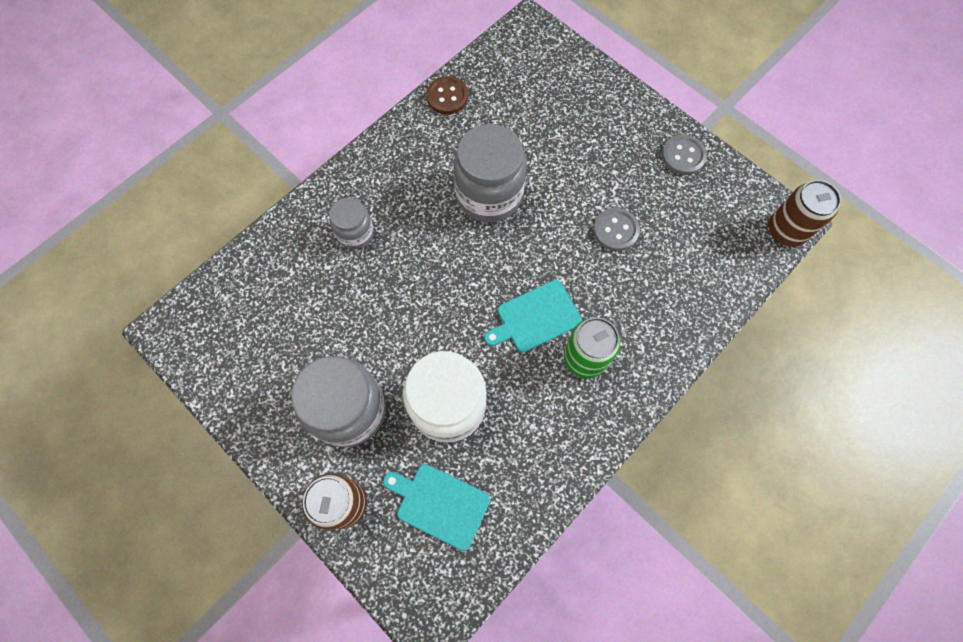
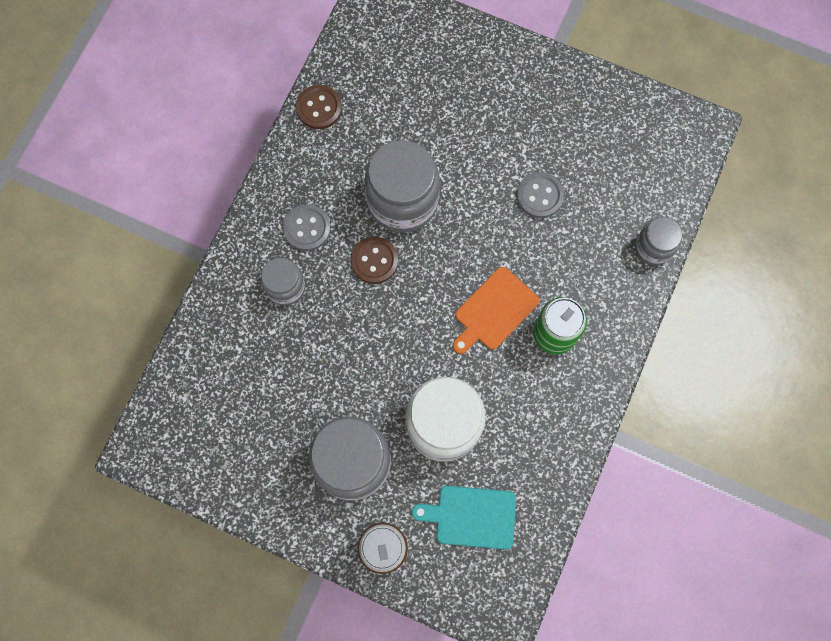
camera: 20 degrees left, 5 degrees up
(443, 237) = (374, 261): none -> brown button
(535, 317) = (494, 311): turquoise cutting board -> orange cutting board
(683, 156) = (579, 94): grey button -> grey button (307, 228)
(708, 311) = (653, 247): none -> grey jar
(786, 230) = (701, 140): brown can -> none

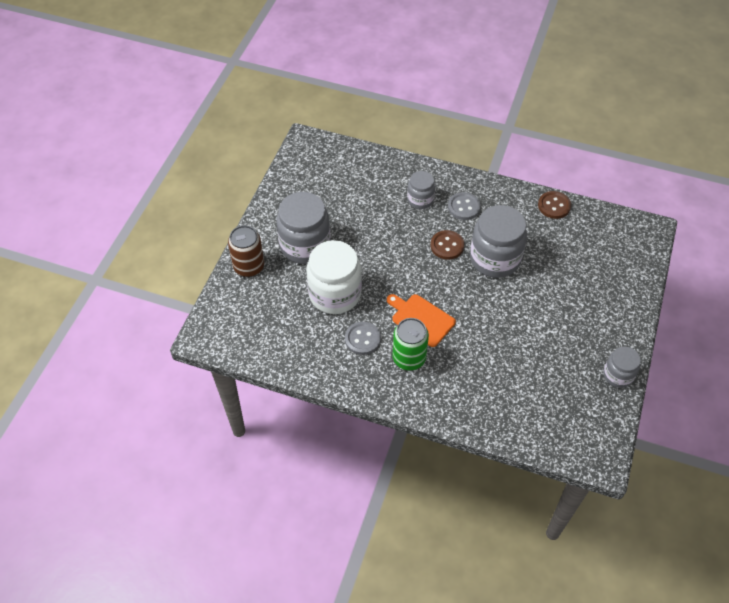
camera: 85 degrees right, 20 degrees down
(471, 517) = (271, 314): turquoise cutting board -> none
(539, 196) = (517, 343): grey button -> grey button (362, 339)
(653, 247) = (489, 424): grey jar -> grey jar (618, 375)

